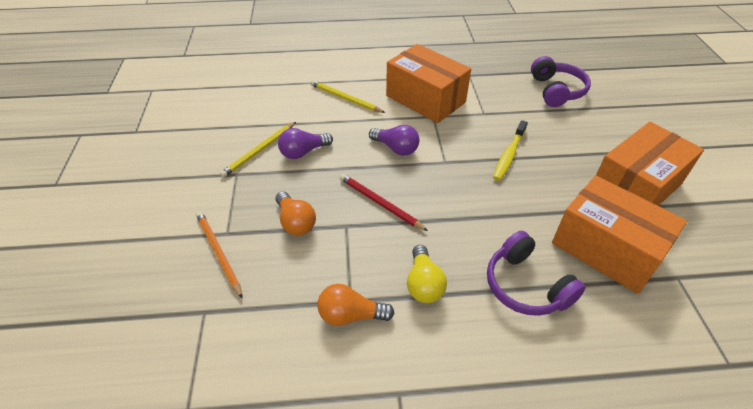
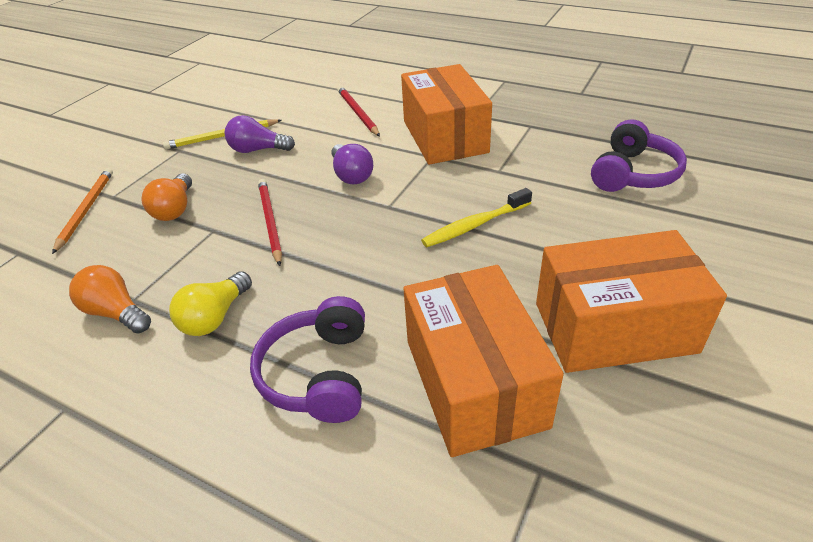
camera: 35 degrees right, 5 degrees down
(345, 98) = (357, 113): yellow pencil -> red pencil

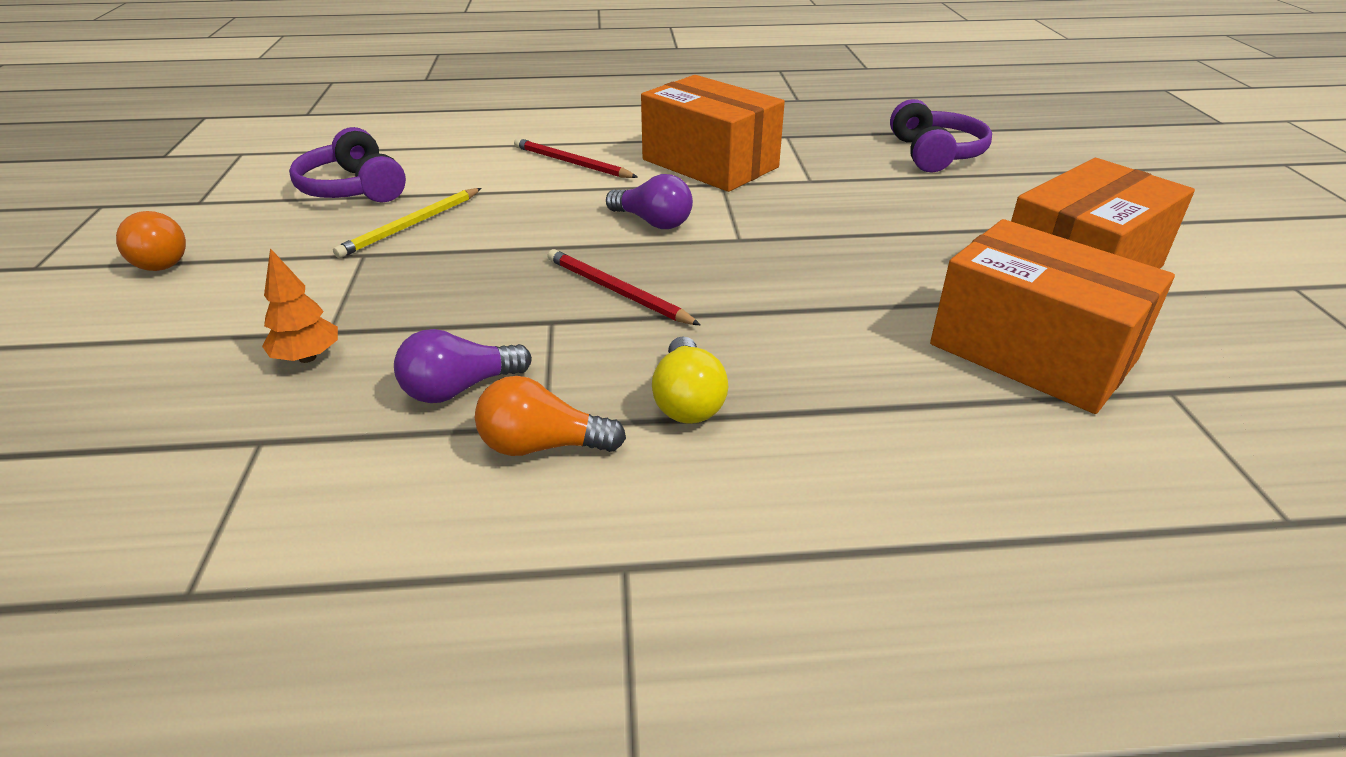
camera: 35 degrees left, 5 degrees down
(86, 210) = (307, 357): orange pencil -> orange tree
(175, 209) = (459, 316): orange light bulb -> orange light bulb (161, 260)
(258, 150) = (488, 227): purple light bulb -> purple light bulb (459, 389)
(319, 373) = (882, 403): purple headphones -> purple headphones (353, 189)
(474, 225) = (852, 230): yellow toothbrush -> none

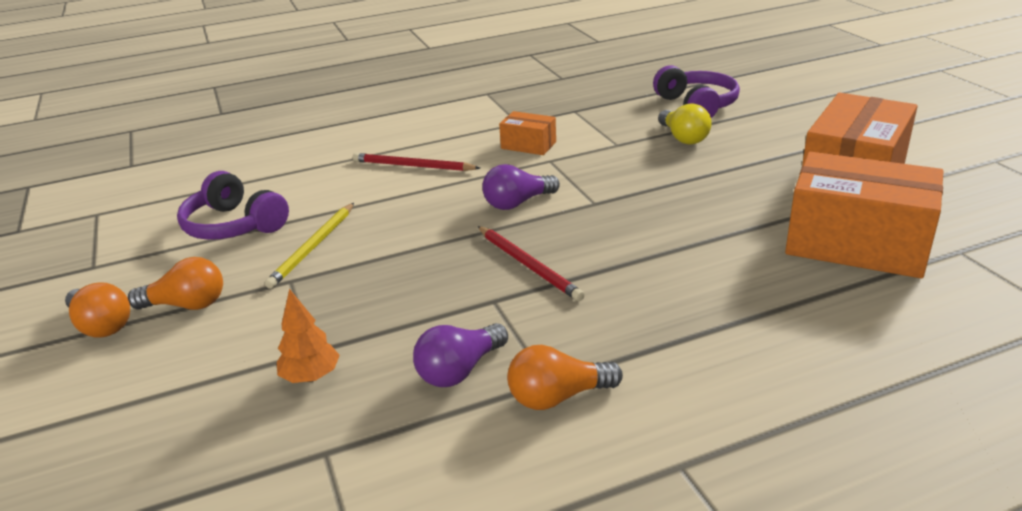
camera: 15 degrees left, 5 degrees down
(250, 257) = (187, 305): none -> orange light bulb
(617, 291) = (528, 265): red pencil -> red pencil turned 150 degrees counterclockwise
(653, 222) = (517, 203): purple light bulb -> purple light bulb turned 135 degrees clockwise
(687, 401) = (642, 336): yellow light bulb -> yellow light bulb (683, 138)
(709, 163) = (528, 145): orange box -> orange box, size x0.48

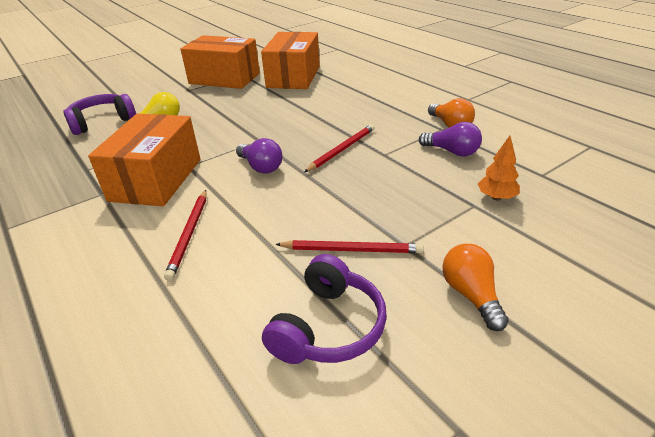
camera: 105 degrees left, 5 degrees up
(102, 325) = (537, 344): orange light bulb -> none
(313, 247) = (352, 250): yellow pencil -> red pencil
(528, 145) = (156, 179): orange box -> orange box, size x2.08

